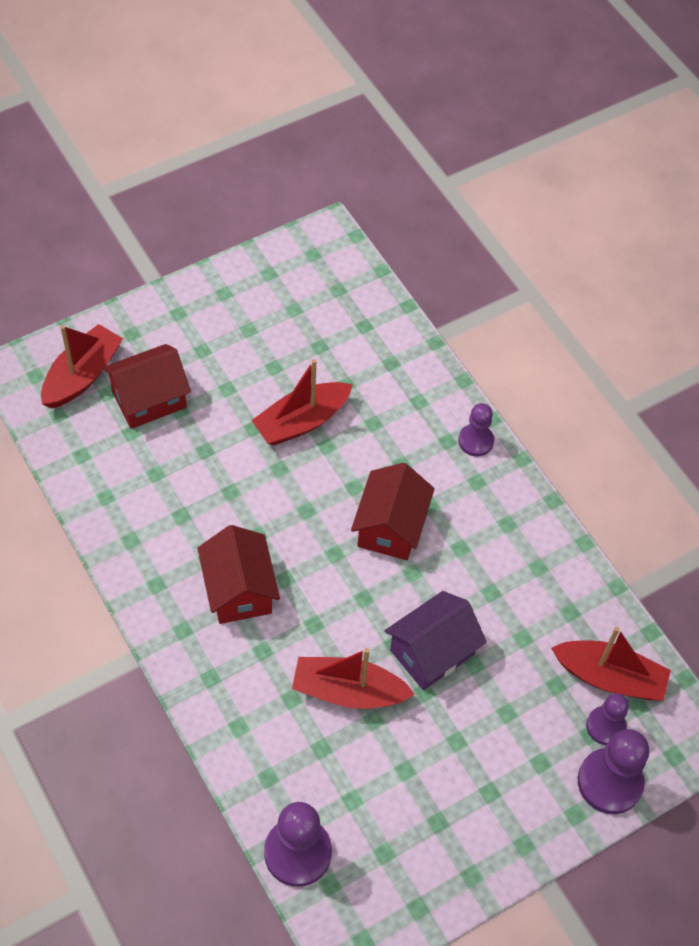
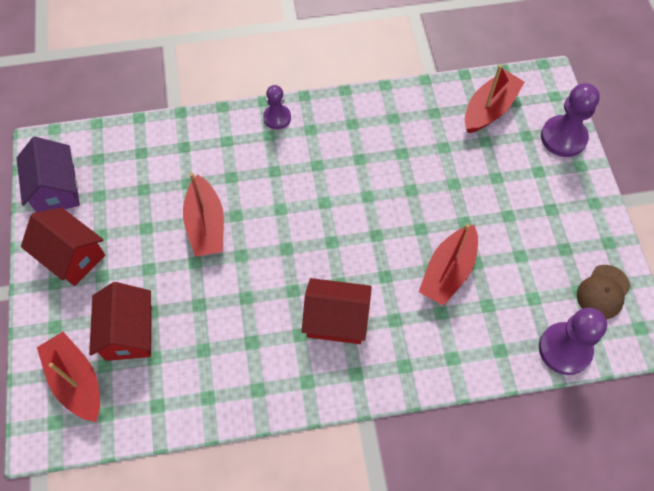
camera: 65 degrees left, 5 degrees up
(390, 527) = (324, 197): red house -> red house (72, 256)
(395, 883) = (603, 292): none -> brown cap
(432, 652) = (435, 206): purple house -> purple house (56, 190)
(605, 726) = (523, 125): purple pawn -> none

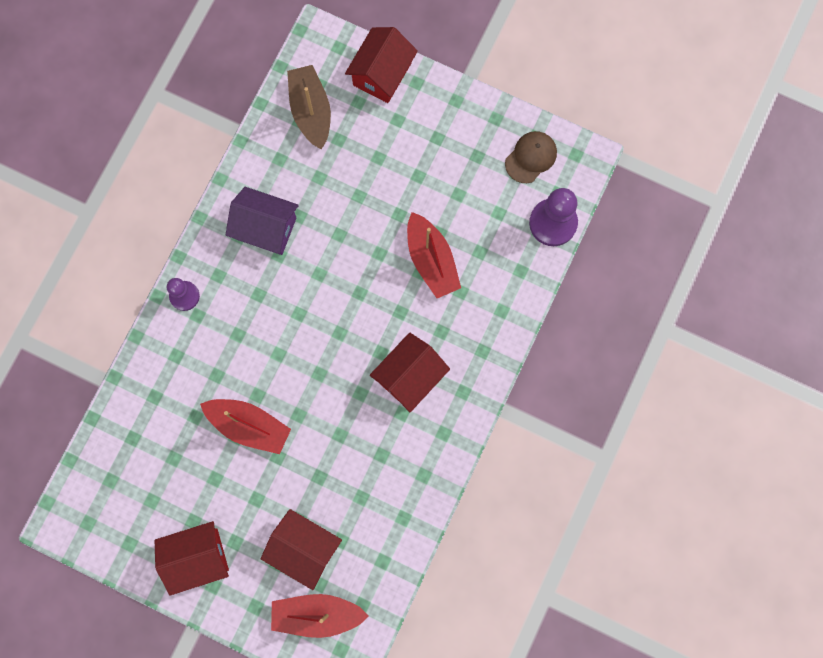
camera: 55 degrees left, 15 degrees up
(56, 190) = (117, 535): purple house -> purple house (266, 228)
(489, 109) = (311, 111): red boat -> brown boat
(563, 137) = (382, 74): purple pawn -> red house
(603, 292) = (531, 157): brown cap -> brown cap turned 120 degrees counterclockwise

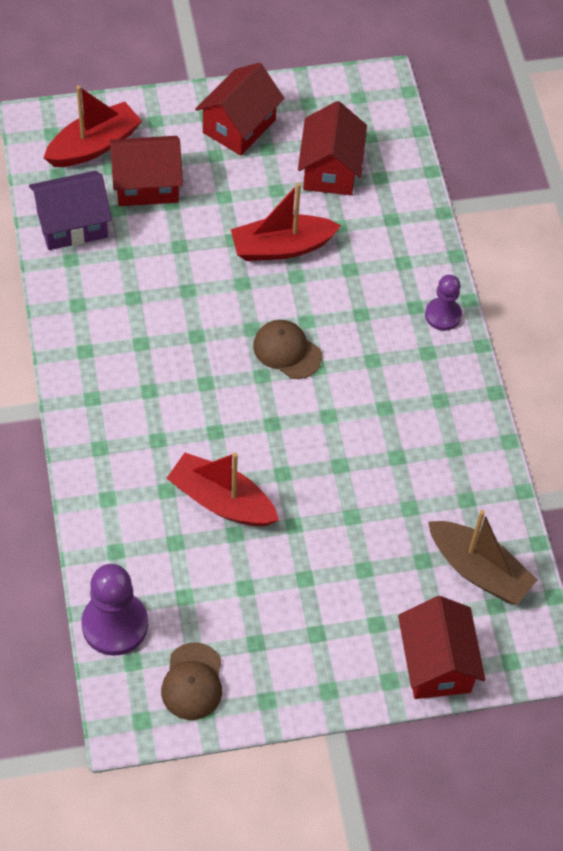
camera: 140 degrees right, 20 degrees down
(266, 228) = (420, 424): purple house -> purple house (72, 224)
(309, 340) = (287, 351): none -> brown cap
(410, 376) = (158, 379): red house -> red house (330, 169)

